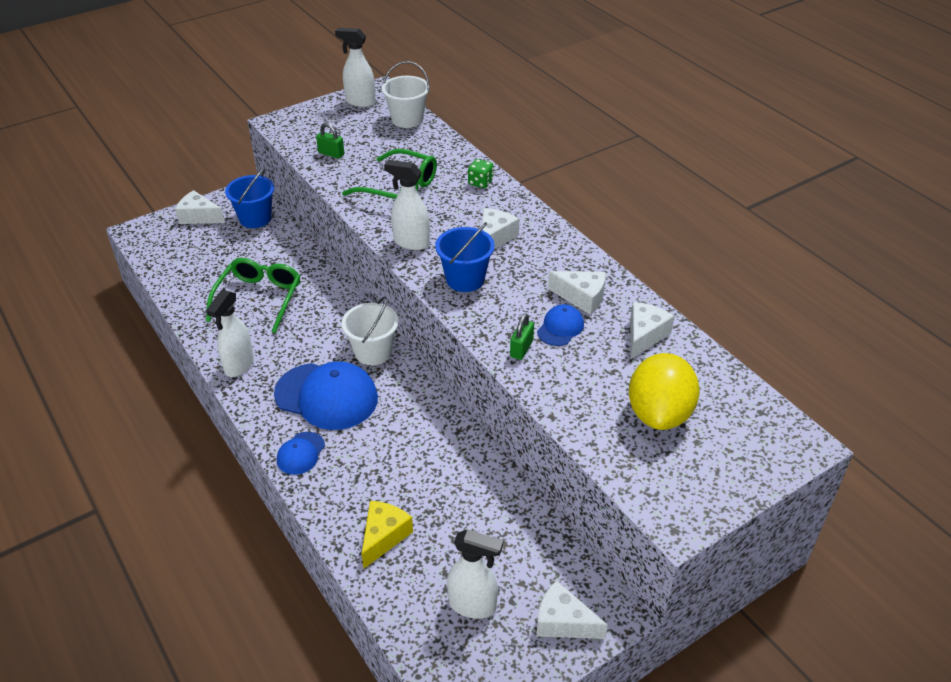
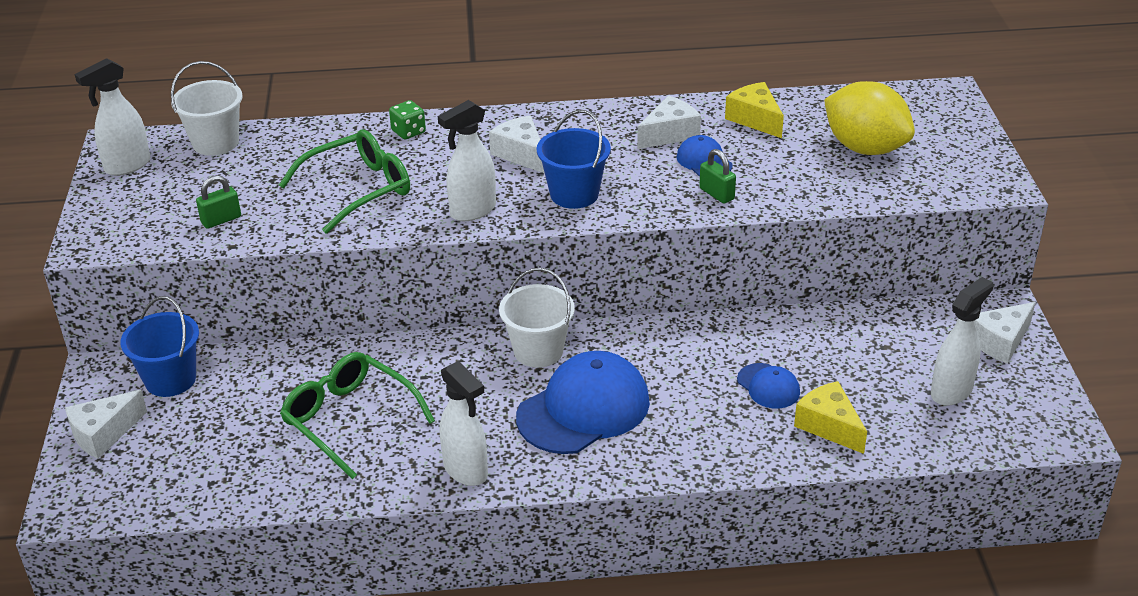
camera: 60 degrees left, 5 degrees down
(301, 453) = (662, 456): blue cap -> blue cap (768, 386)
(644, 336) = (755, 119): white cheese -> yellow cheese

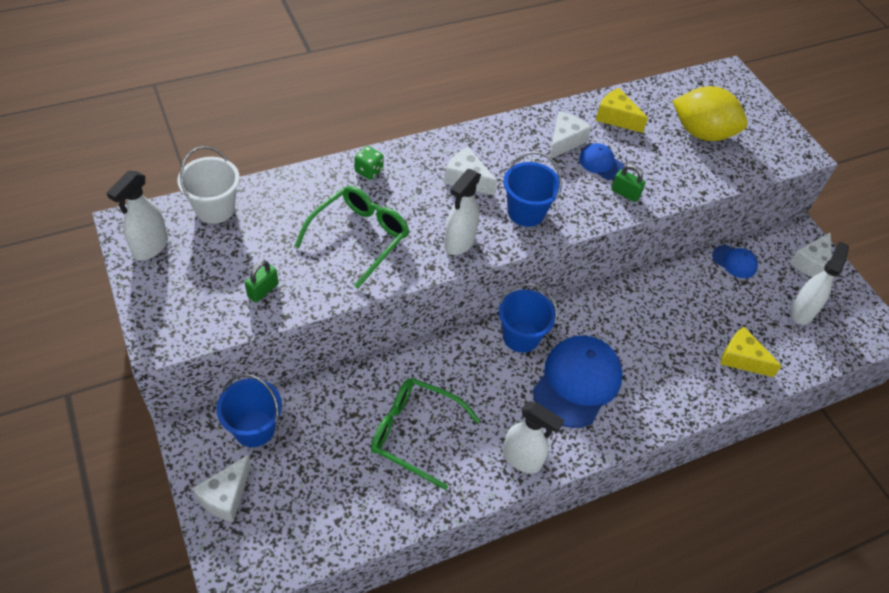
camera: 25 degrees left, 15 degrees up
(538, 351) = (521, 337): white bucket -> blue bucket
(768, 386) = (688, 333): blue cap -> blue cap (734, 262)

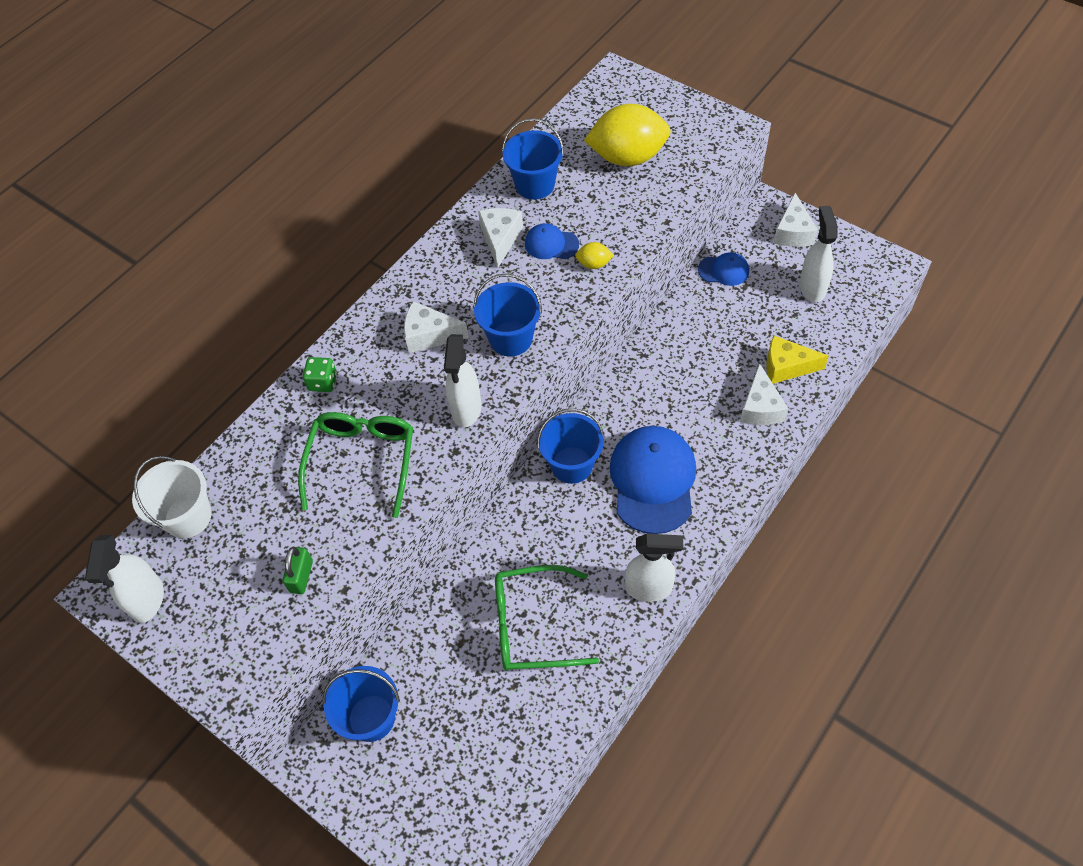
camera: 20 degrees left, 5 degrees up
(226, 496) = (390, 803): white cheese -> white cheese (760, 407)
(616, 117) = (535, 185): yellow cheese -> blue bucket
(625, 193) = (594, 264): green padlock -> yellow lemon

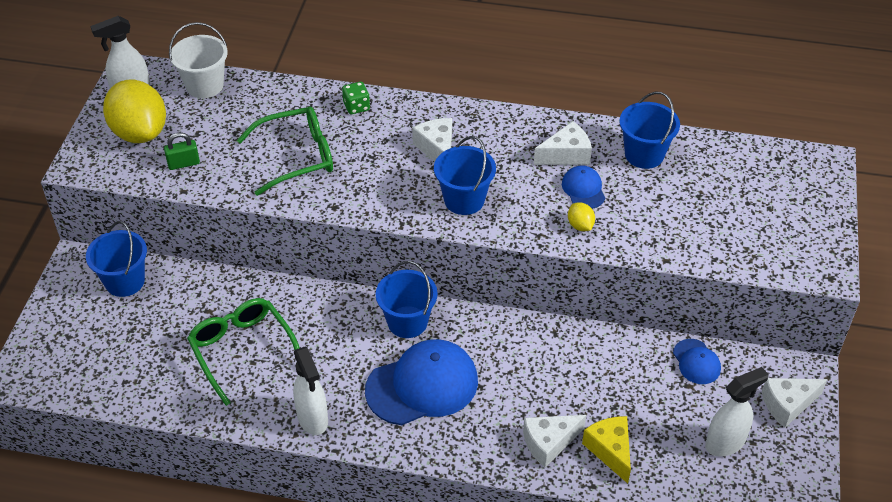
camera: 60 degrees right, 10 degrees down
(466, 409) = (377, 198): white spray bottle -> none
(627, 157) = (725, 206): yellow lemon -> yellow lemon (140, 133)

